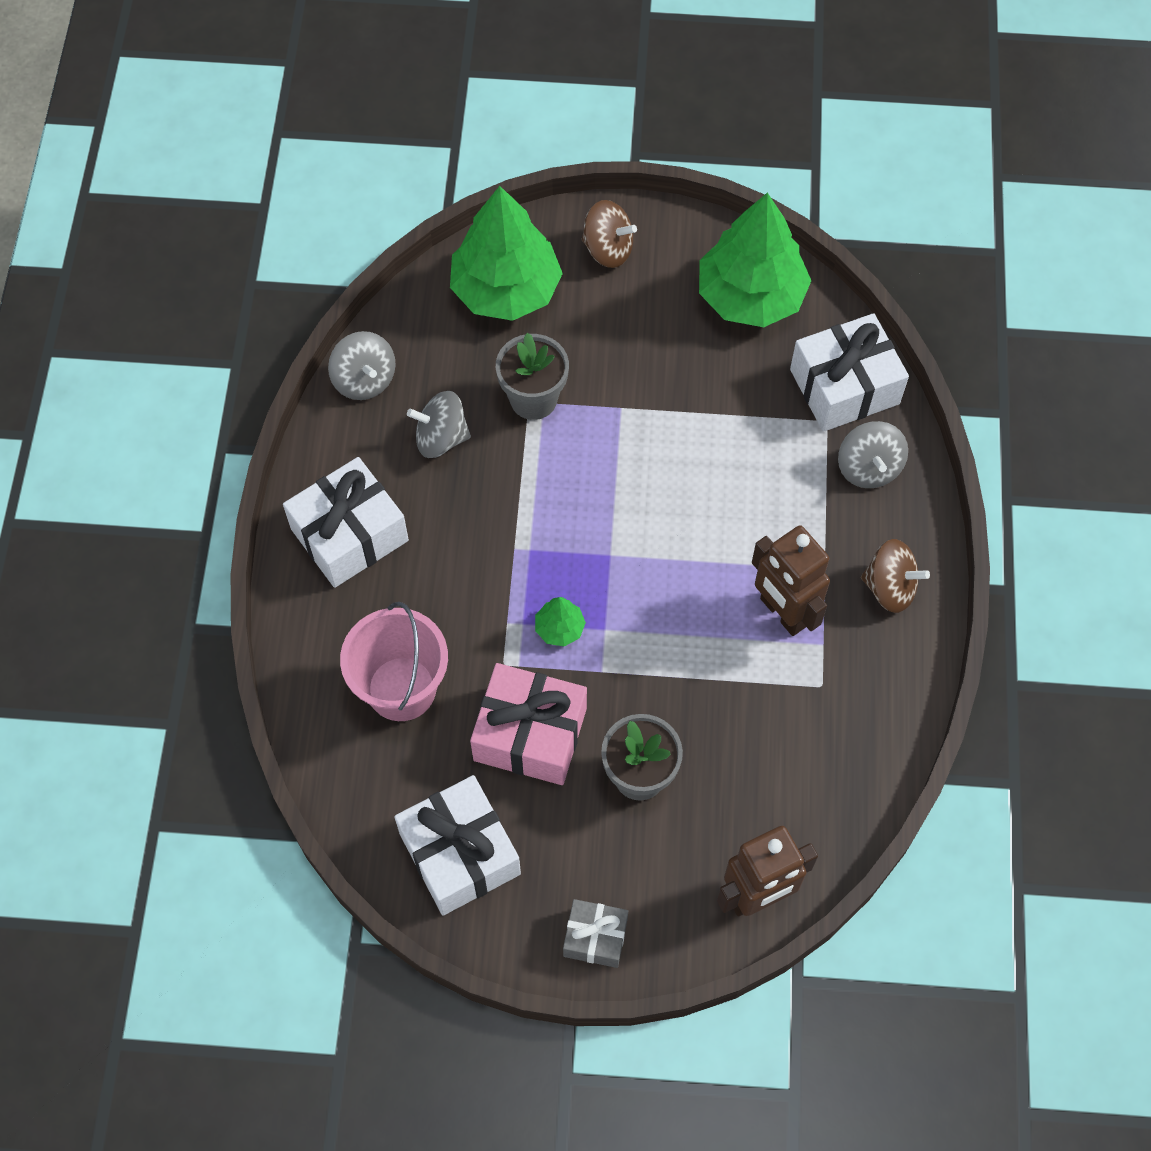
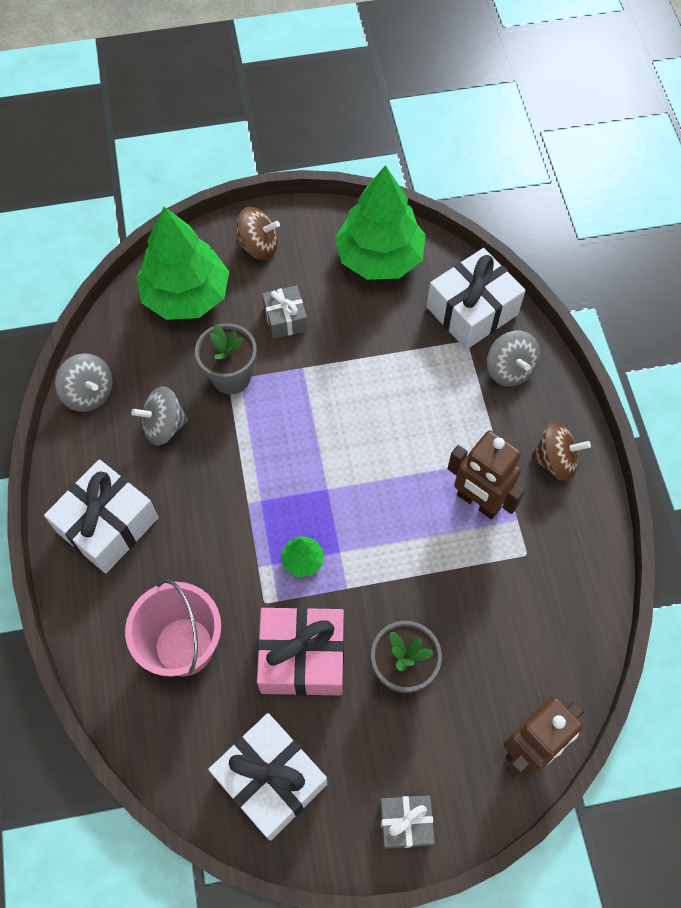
camera: 15 degrees left, 0 degrees up
(616, 344) = (285, 319): none -> grey gift

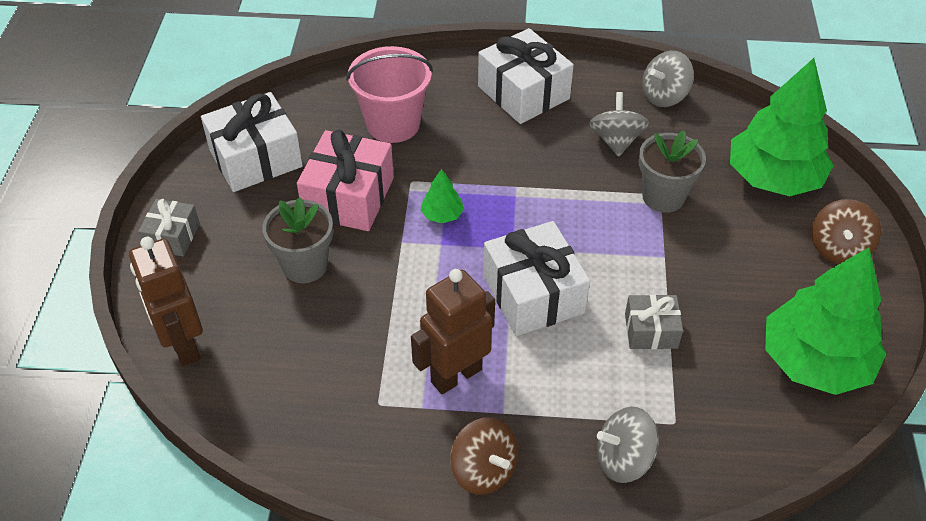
camera: 105 degrees right, 15 degrees down
(285, 319) = (732, 253): grey gift -> grey gift (651, 331)
(472, 311) = (720, 442): white gift -> white gift (533, 294)
(555, 460) = (484, 470): brown spinning top -> brown spinning top turned 60 degrees counterclockwise

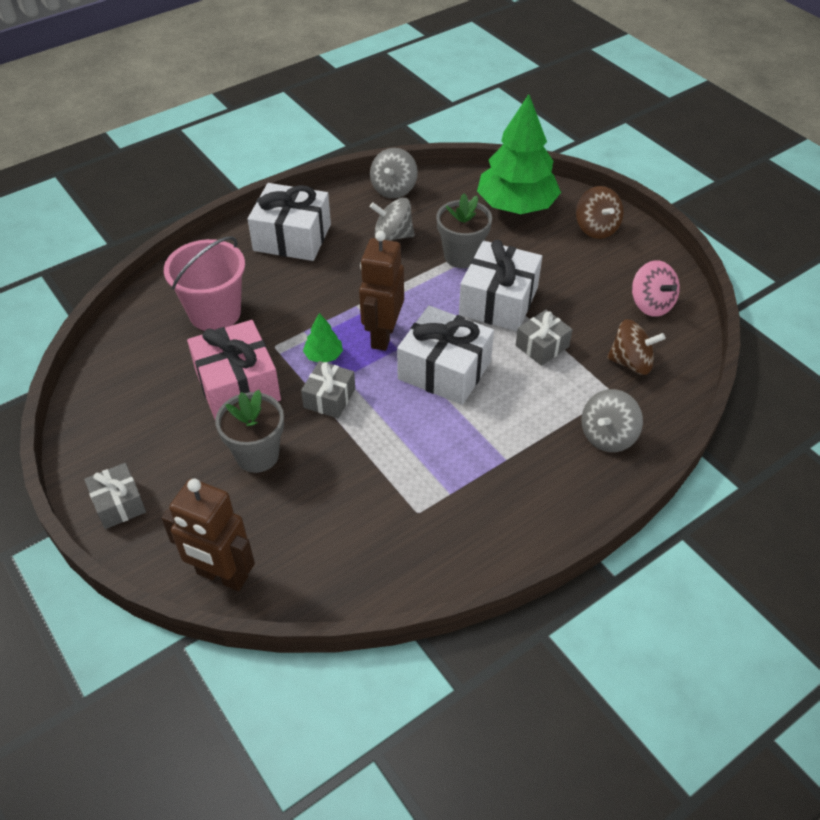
camera: 40 degrees left, 0 degrees up
(256, 158) = (126, 402): white gift -> white gift (498, 301)
(409, 255) = (329, 398): none -> grey gift
(456, 375) = (450, 457): brown robot -> brown robot (382, 335)
(484, 470) = (533, 504): brown spinning top -> brown spinning top (631, 362)
(616, 140) = (392, 236): grey spinning top -> grey spinning top turned 45 degrees counterclockwise
(815, 361) = (651, 304): green tree -> pink spinning top

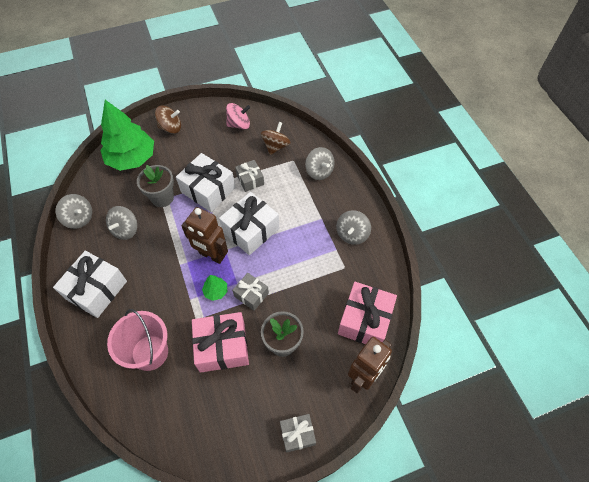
camera: 75 degrees left, 10 degrees up
(323, 561) = (365, 320): none -> pink gift
(490, 511) = (352, 234): none -> grey spinning top

